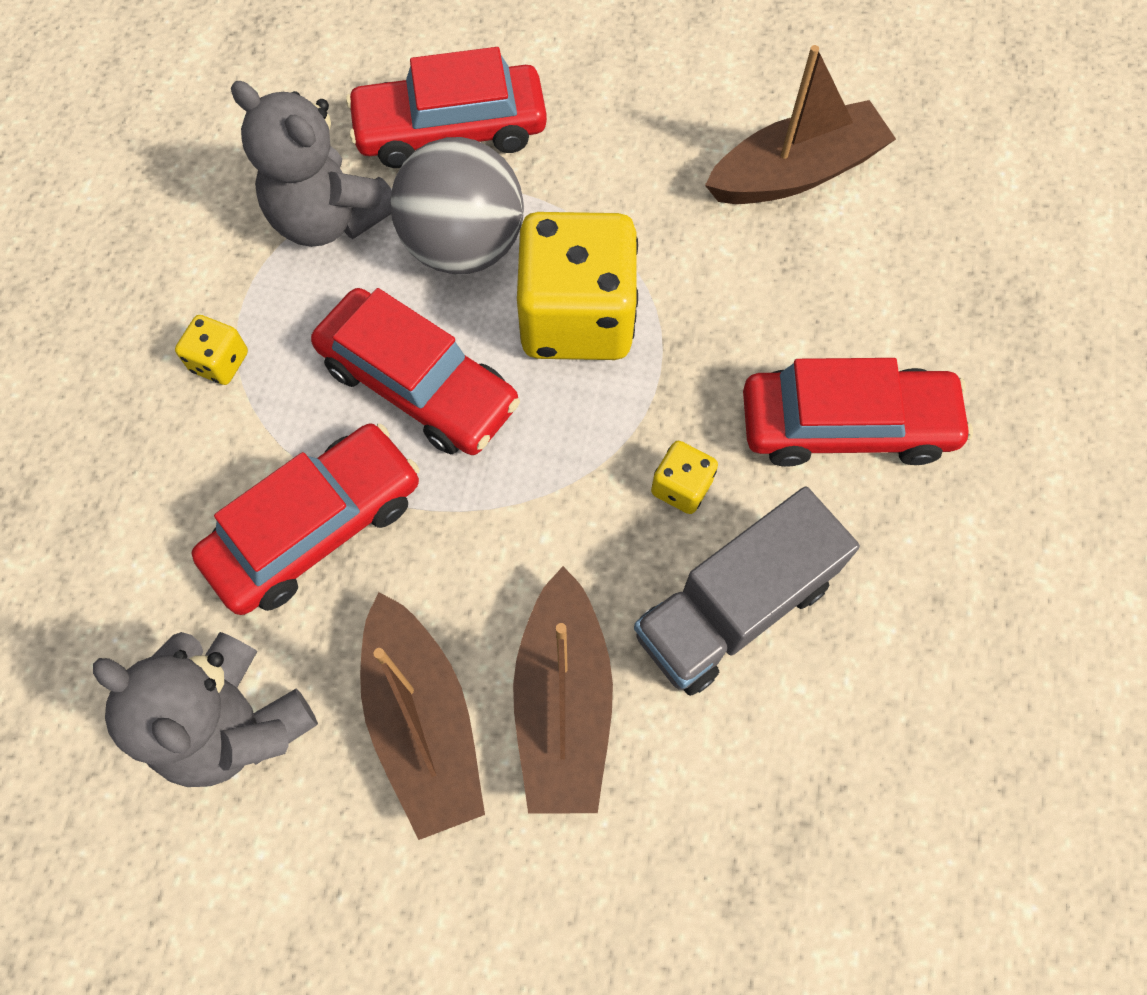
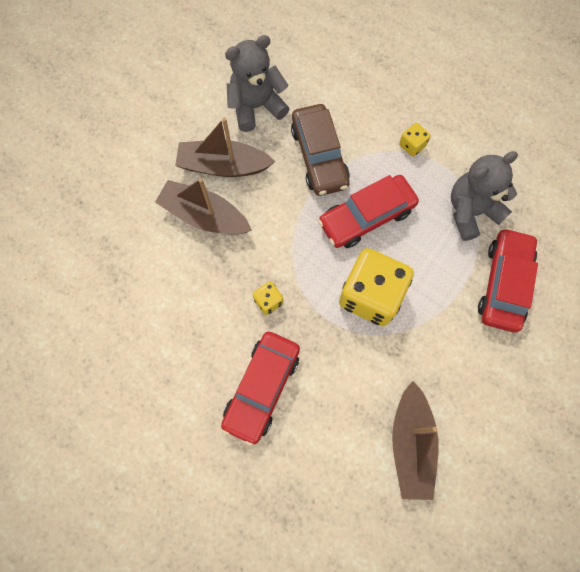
camera: 115 degrees right, 5 degrees up
(316, 527) = (319, 156): red car -> brown car
(464, 245) = (431, 263): grey ball -> none
(733, 608) = (207, 296): grey truck -> none

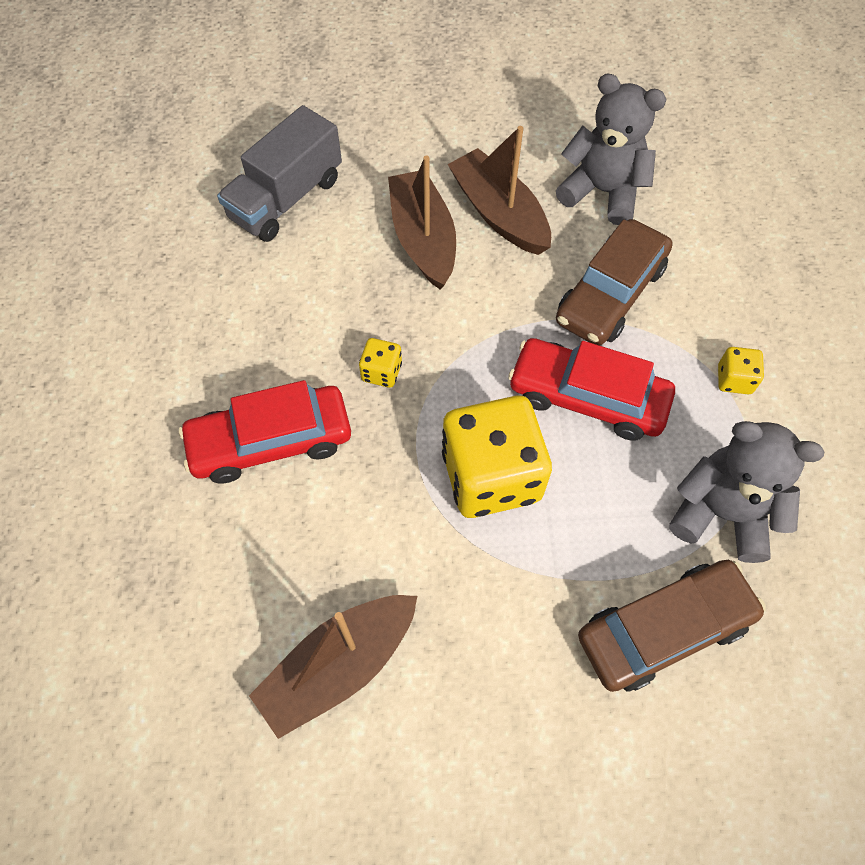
camera: 50 degrees right, 10 degrees down
(109, 265) = (286, 199): none -> grey truck
(503, 284) = (664, 629): red car -> brown car

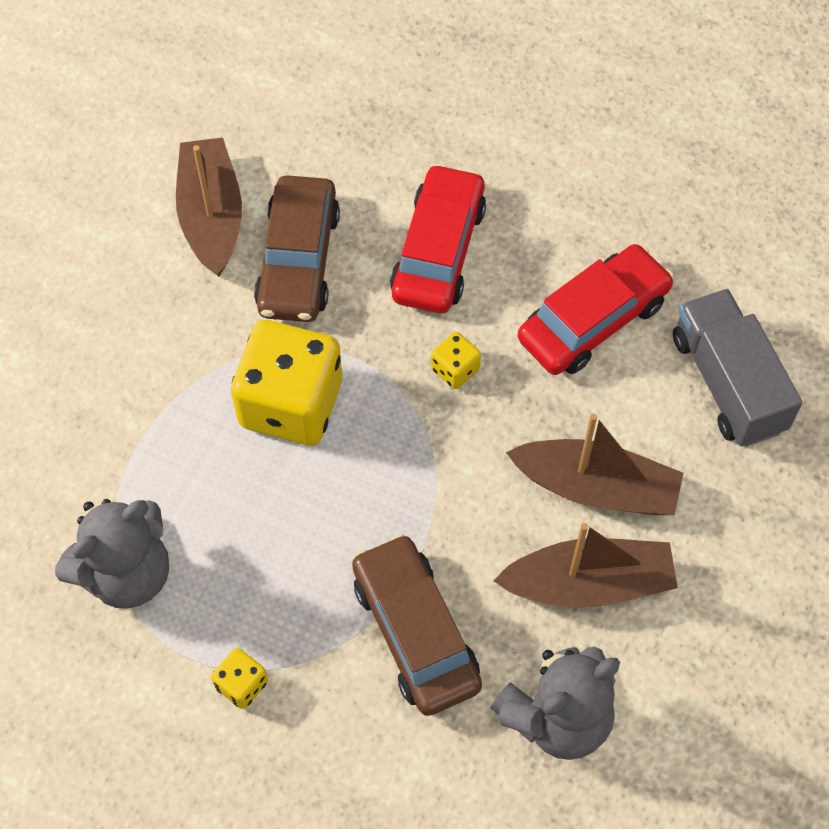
camera: 120 degrees right, 0 degrees up
(587, 397) = (313, 532): red car -> red car (593, 320)
(664, 629) = (71, 457): brown car -> brown car (298, 260)

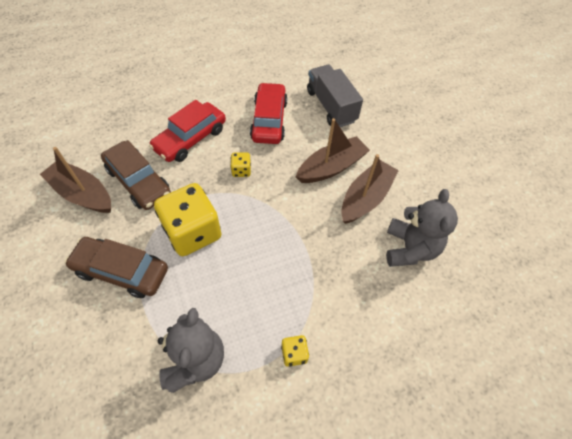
camera: 50 degrees left, 5 degrees down
(415, 632) = (332, 268): brown car -> brown car (121, 271)
(438, 250) = (190, 139): red car -> red car turned 105 degrees counterclockwise
(727, 383) = (331, 106): grey truck -> grey truck turned 45 degrees clockwise

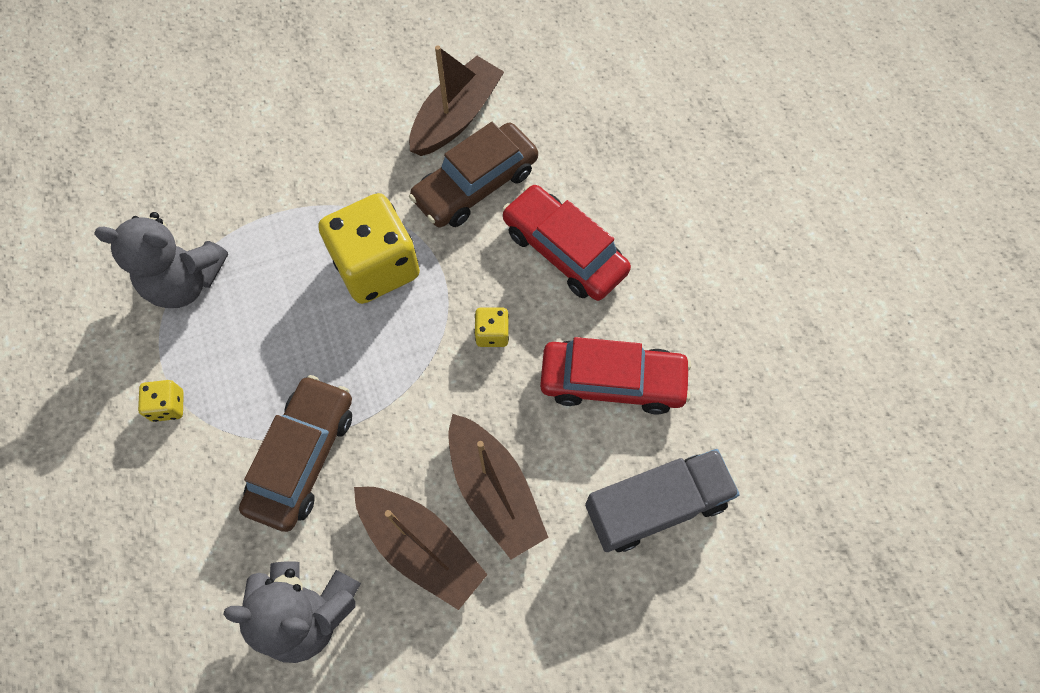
camera: 95 degrees right, 10 degrees up
(121, 271) = (323, 183): brown car -> brown car (303, 457)

